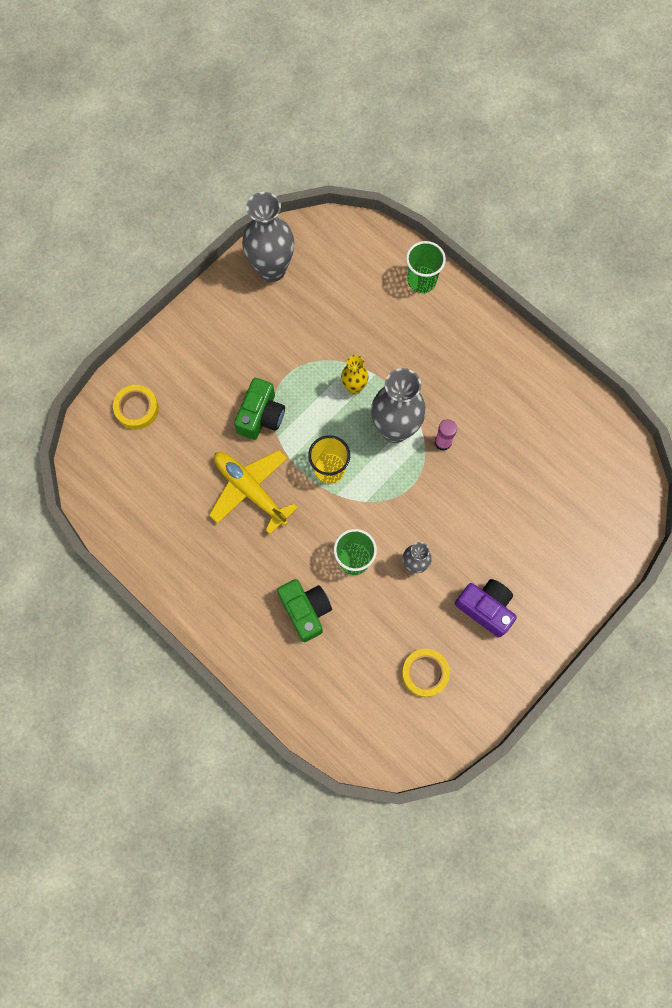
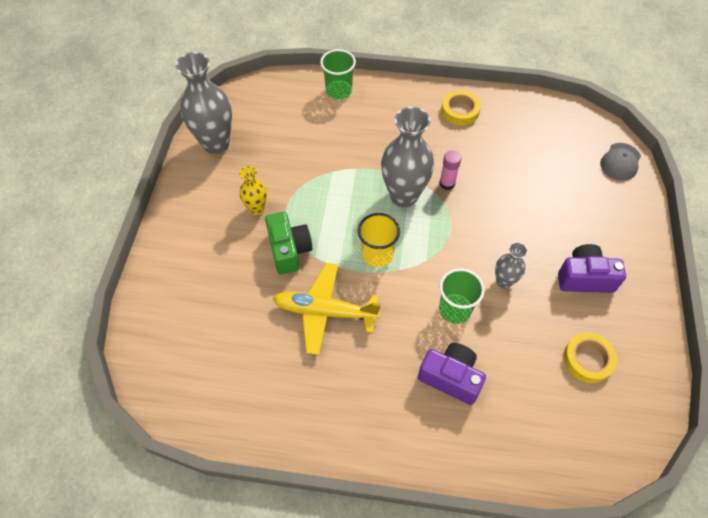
camera: 35 degrees left, 15 degrees down
(137, 409) = (173, 310): yellow tape -> yellow tape (460, 111)
(305, 610) = (451, 377): green camera -> purple camera
(354, 387) = (347, 186): yellow vase -> yellow vase (256, 209)
(623, 527) = (620, 162): none -> grey cap

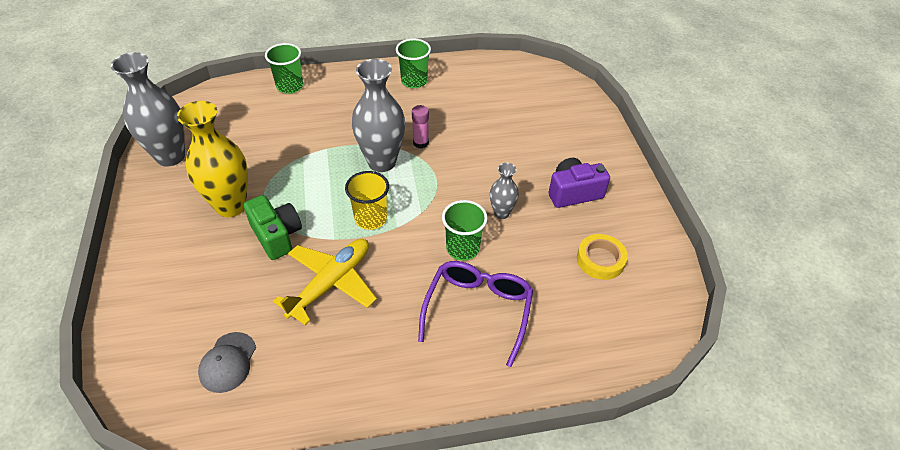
camera: 20 degrees left, 10 degrees down
(256, 209) = (231, 206): yellow vase -> yellow vase, size x1.92
(325, 312) = (331, 283): yellow plane -> yellow plane turned 135 degrees clockwise
(451, 377) = (478, 310): purple camera -> purple glasses
(460, 111) = (414, 81): yellow tape -> green cup
(620, 162) = (571, 94): grey cap -> grey cap (228, 362)

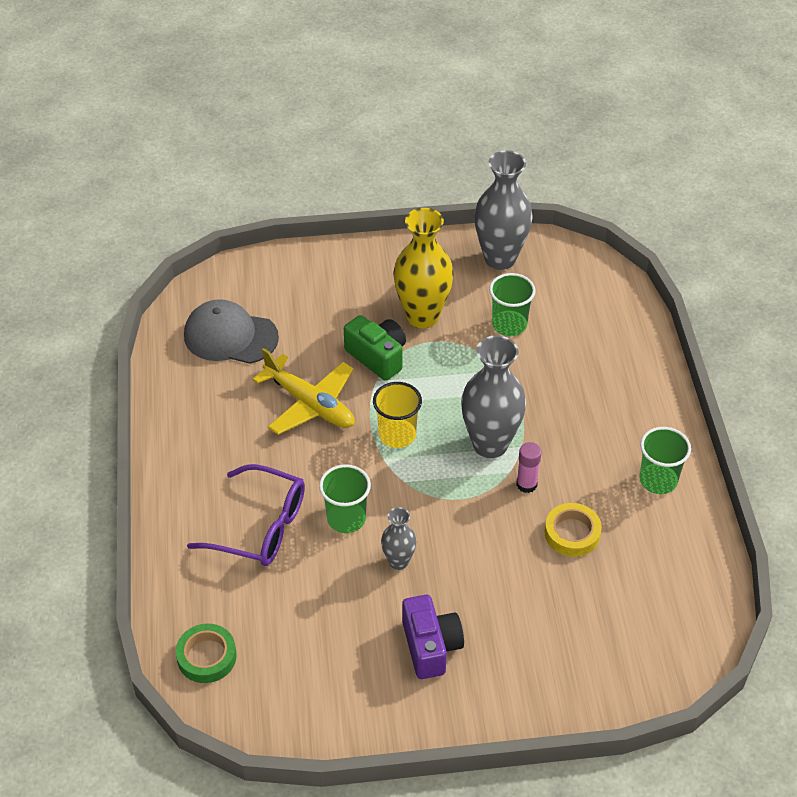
camera: 95 degrees right, 0 degrees up
(228, 362) = (230, 336): grey cap -> grey cap, size x1.59
(276, 236) = (377, 357): green camera -> green camera turned 105 degrees counterclockwise
(290, 86) = (635, 348): green cup -> green cup (509, 325)
(600, 260) = (316, 656): yellow tape -> yellow tape (572, 533)
(621, 337) = (207, 657): none -> green tape

